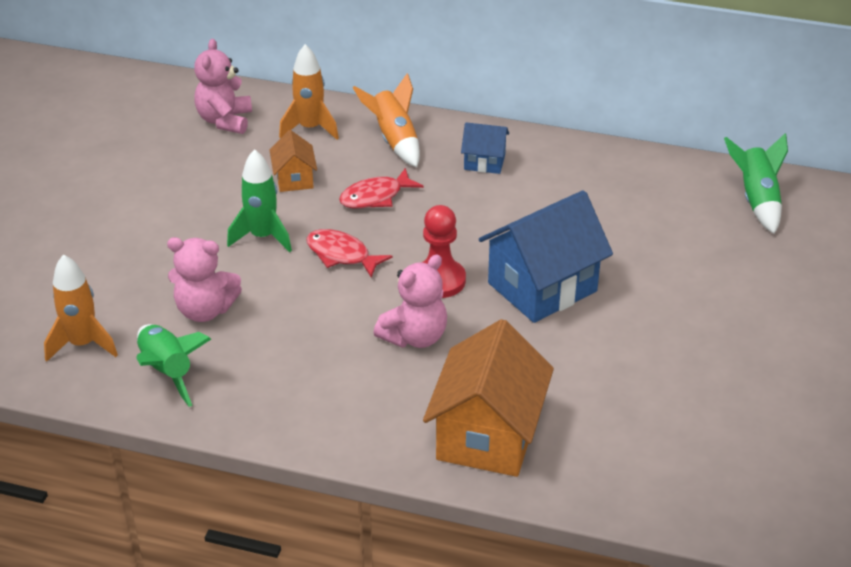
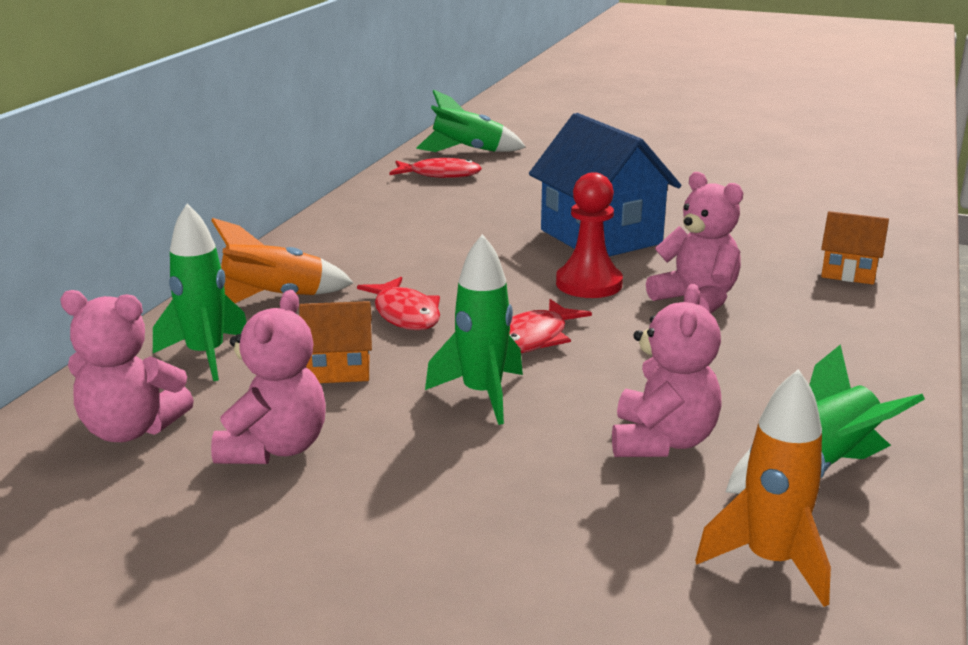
camera: 85 degrees left, 15 degrees down
(204, 169) = (275, 448): none -> pink teddy bear
(310, 128) = (206, 355): orange rocket -> green rocket
(484, 162) = (353, 251): blue house -> none
(487, 435) = (849, 272): orange house -> orange house, size x0.50
(677, 189) = (440, 175): none -> red fish

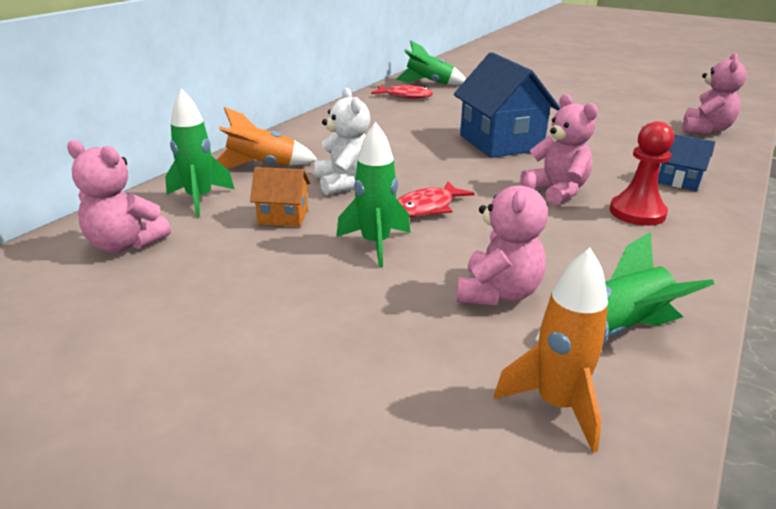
camera: 10 degrees right, 5 degrees up
(275, 448) = (214, 268): pink teddy bear -> pink teddy bear (705, 130)
(405, 314) = (344, 183): red fish -> white teddy bear
(589, 284) = (481, 173): red pawn -> red pawn (637, 212)
(849, 272) = (679, 181): orange house -> blue house

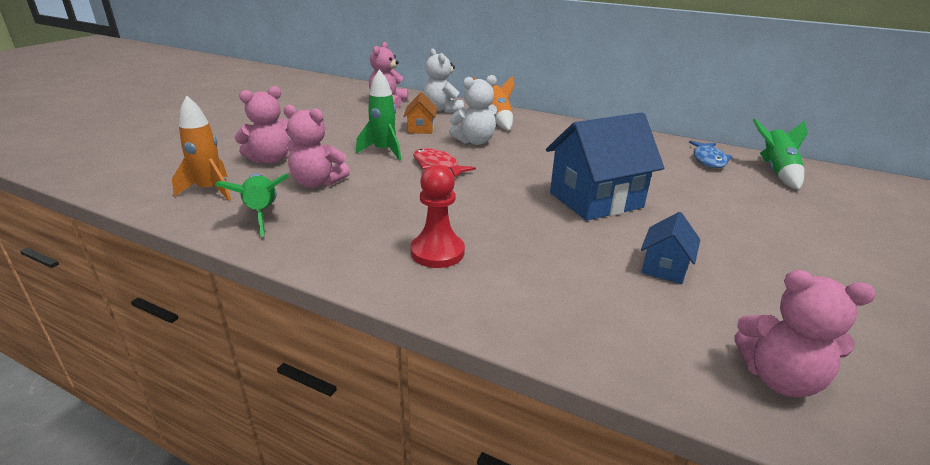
camera: 85 degrees right, 0 degrees up
(200, 199) = (442, 110): green rocket -> white teddy bear
(405, 96) = (708, 160): red fish -> blue fish
(556, 191) = (479, 217): pink teddy bear -> pink teddy bear (270, 160)
(679, 181) = (529, 296): blue house -> blue house (664, 267)

